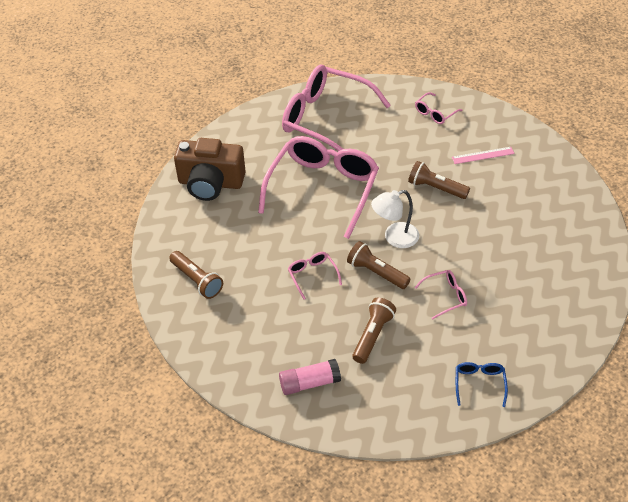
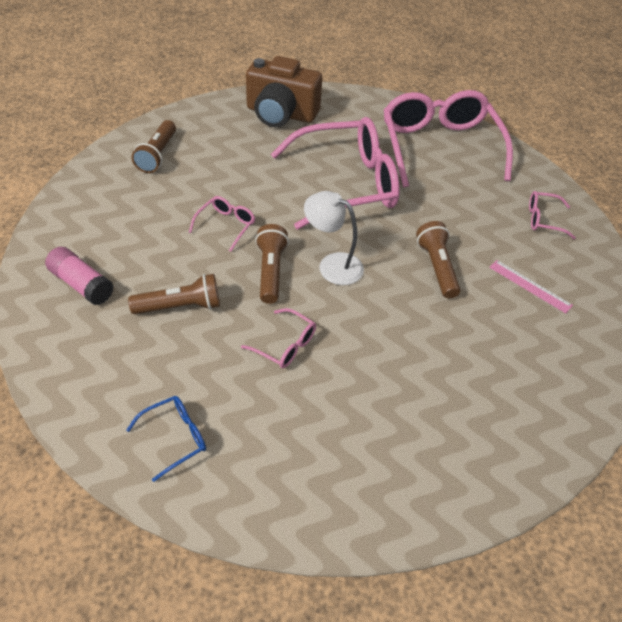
camera: 50 degrees right, 0 degrees up
(210, 183) = (281, 114): brown camera -> brown camera turned 45 degrees counterclockwise

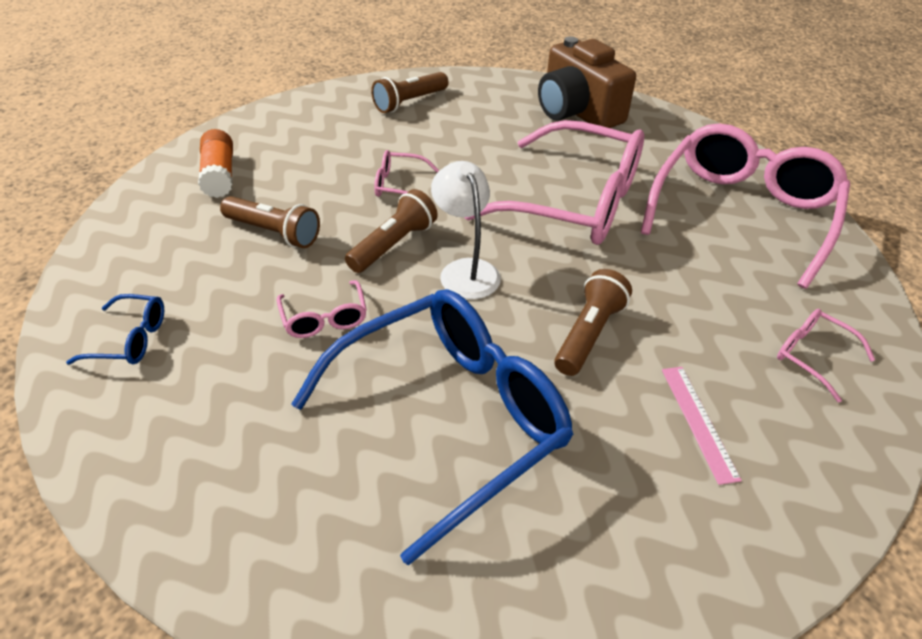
camera: 40 degrees right, 5 degrees down
(82, 284) = (219, 175): pink glue stick -> orange glue stick
(226, 226) = (399, 185): pink glasses -> pink glasses turned 150 degrees counterclockwise
(420, 360) = (449, 419): none -> blue glasses

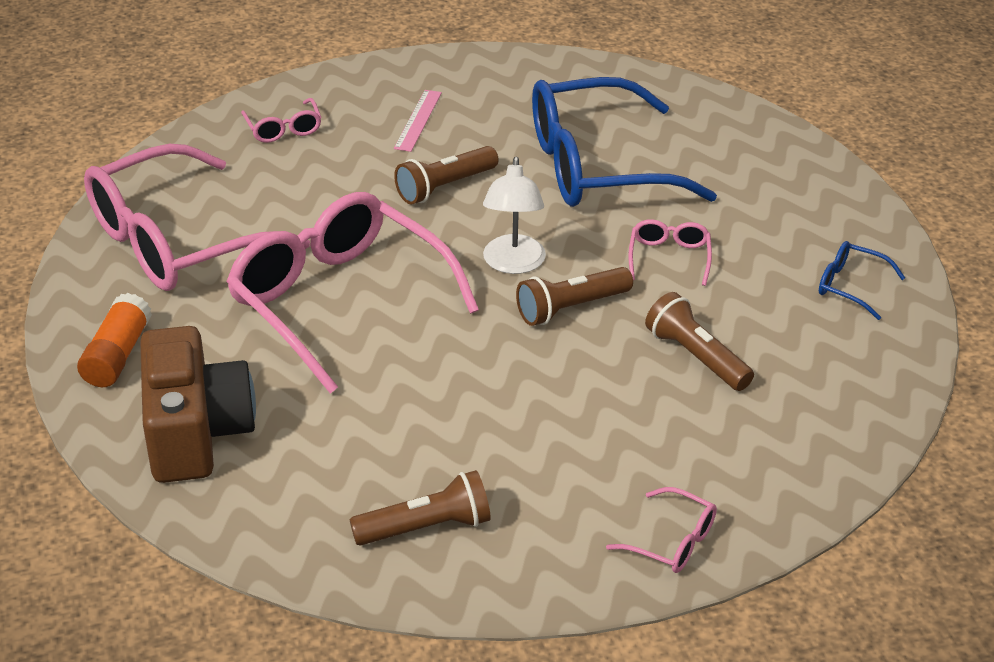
camera: 155 degrees left, 5 degrees down
(219, 175) = (749, 459): orange glue stick -> orange glue stick (117, 355)
(399, 185) = (525, 379): pink glasses -> pink glasses (671, 541)

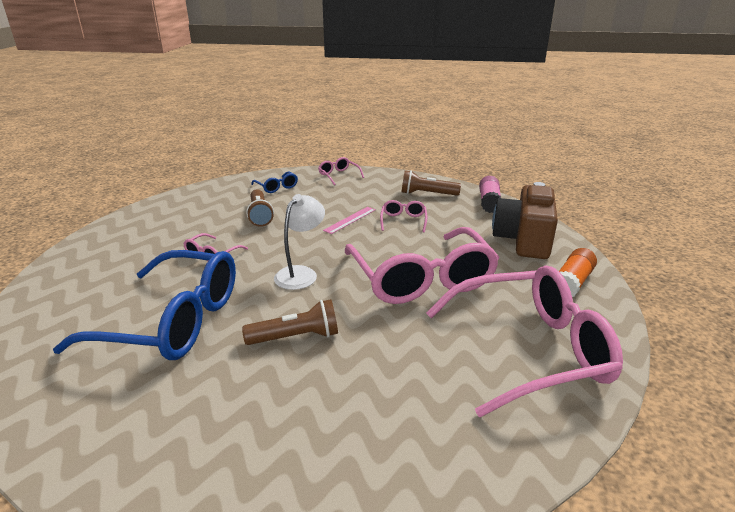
camera: 155 degrees left, 10 degrees down
(281, 537) = (489, 202): none -> pink glue stick
(283, 129) = (398, 453): pink glasses -> pink glasses (403, 221)
(418, 120) = (259, 417): pink ruler -> pink ruler (350, 220)
(571, 308) = (293, 245): brown flashlight -> none
(851, 286) = (149, 222): blue glasses -> blue glasses (276, 187)

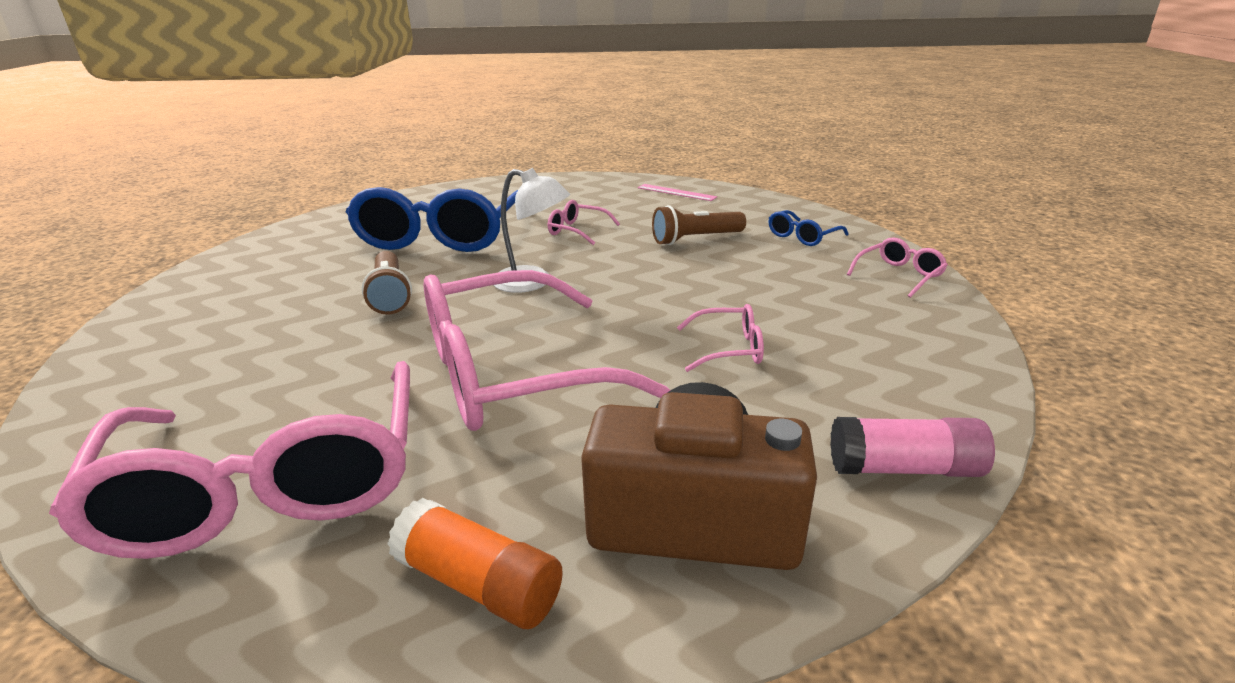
camera: 85 degrees right, 0 degrees up
(350, 220) = (710, 300): pink ruler -> pink ruler (676, 192)
(427, 194) = (885, 372): brown flashlight -> none

